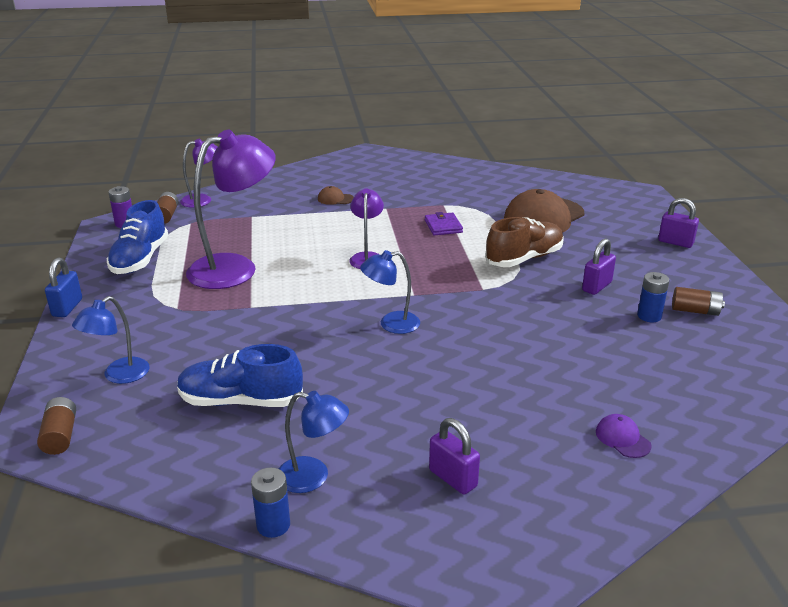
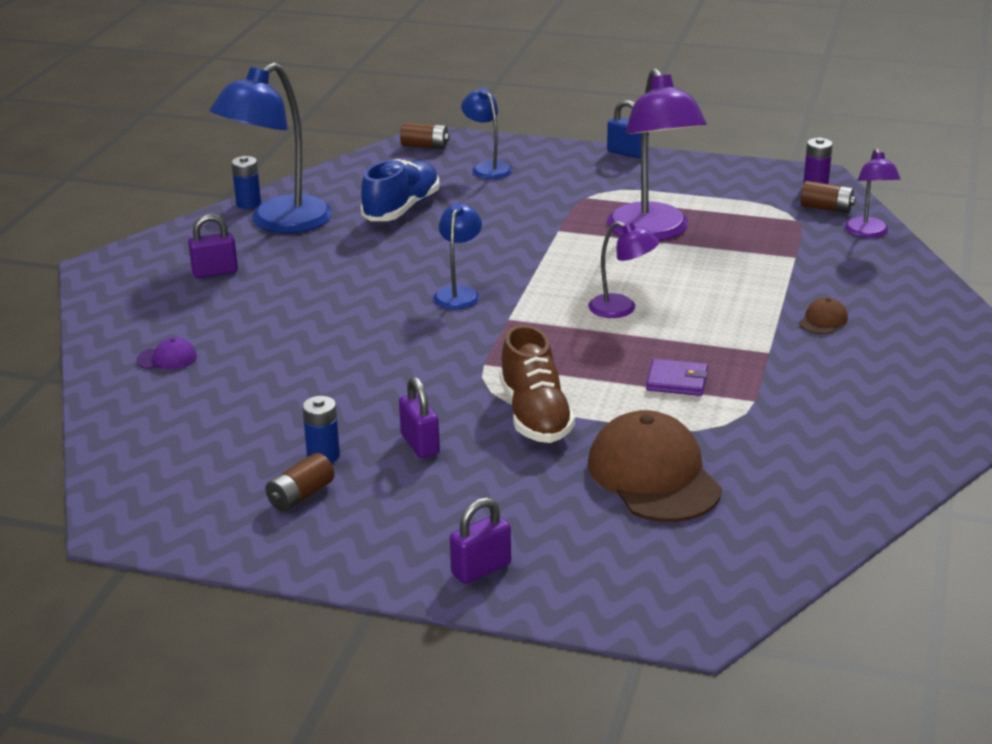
camera: 115 degrees right, 0 degrees up
(140, 259) = (711, 187): blue shoe -> none
(313, 477) = (279, 223): blue lamp -> blue lamp, size x1.90

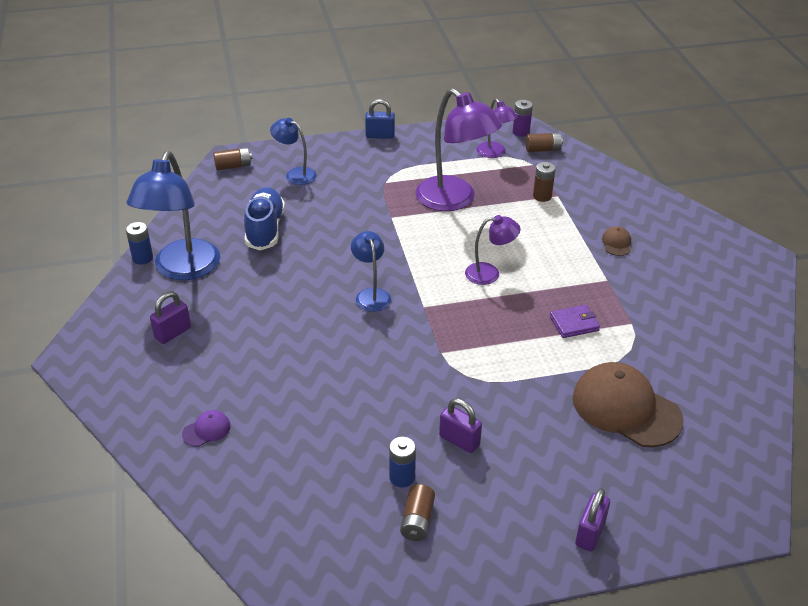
camera: 30 degrees left, 10 degrees up
(535, 415) = (512, 386): brown shoe -> none
(773, 253) = (542, 196): none -> brown battery
(868, 233) = (583, 163): purple lamp -> purple lamp (494, 153)

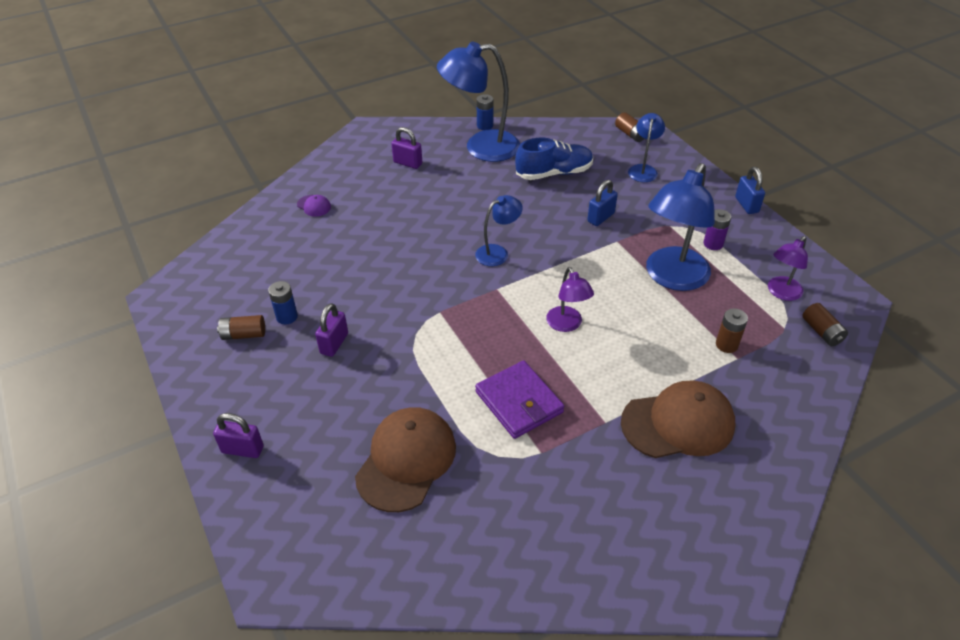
camera: 75 degrees right, 5 degrees up
(352, 217) = (601, 217): none -> blue padlock
(454, 200) = (672, 278): purple lamp -> blue lamp
(521, 132) = (843, 307): purple battery -> purple battery (713, 244)
(574, 323) = (519, 402): purple wallet -> purple wallet, size x1.64
(616, 243) = (678, 423): brown cap -> brown cap, size x2.35

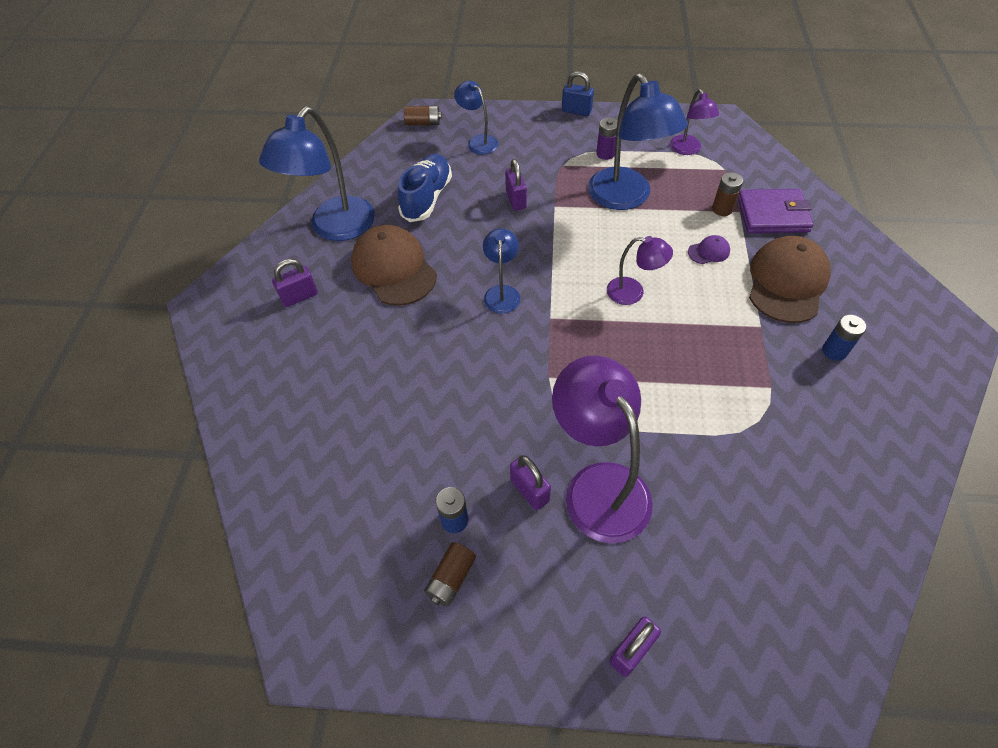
camera: 55 degrees left, 10 degrees up
(314, 206) = (288, 413): purple cap -> purple cap (709, 252)
(363, 378) = (598, 485): none -> purple lamp
(406, 460) = (728, 497): brown cap -> brown cap (394, 268)
(485, 126) = (304, 209): blue battery -> blue battery (834, 351)
(519, 402) = (704, 373): purple wallet -> purple wallet (772, 214)
(601, 217) = (516, 200): blue padlock -> purple padlock
(821, 332) = (742, 153): brown battery -> none

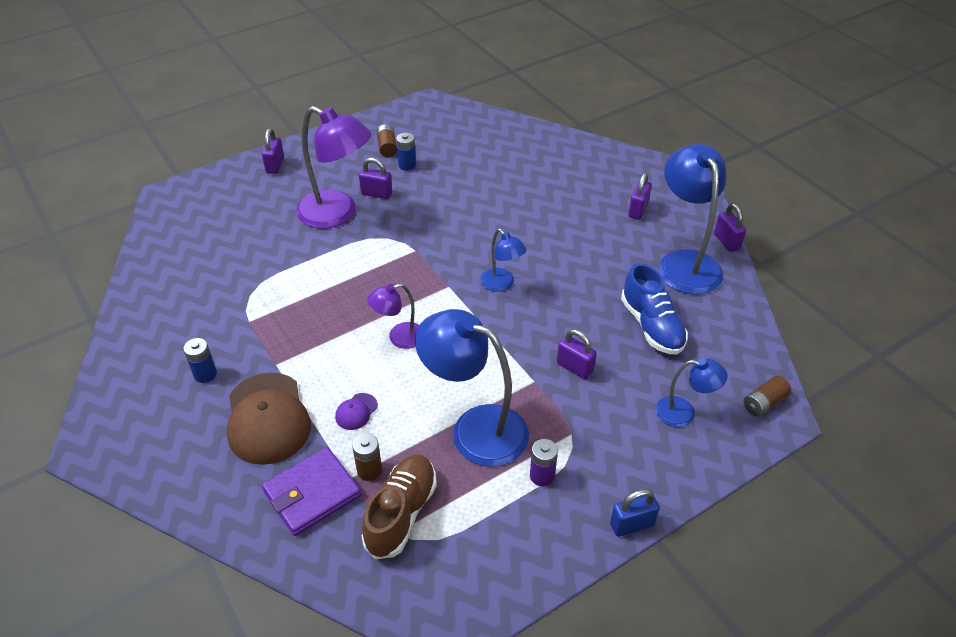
camera: 140 degrees right, 10 degrees down
(278, 226) = (726, 242): none -> purple padlock
(394, 268) = (601, 259): brown cap -> none
(688, 150) = (456, 539): purple lamp -> none
(715, 176) = (401, 513): none -> brown shoe

